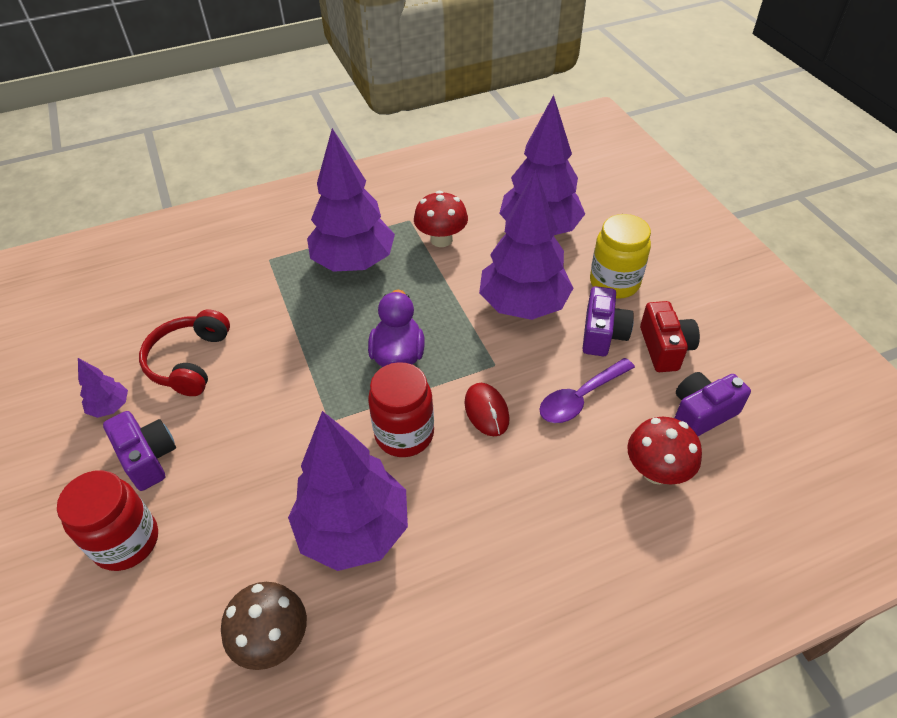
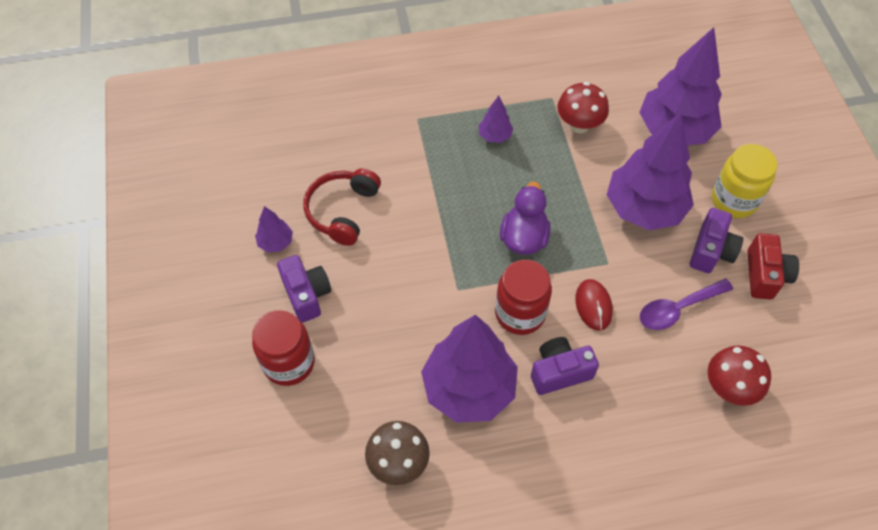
camera: 10 degrees right, 10 degrees up
(354, 263) = (495, 136): purple tree -> purple tree, size x0.43
(701, 413) = (782, 343): purple camera -> purple camera (559, 372)

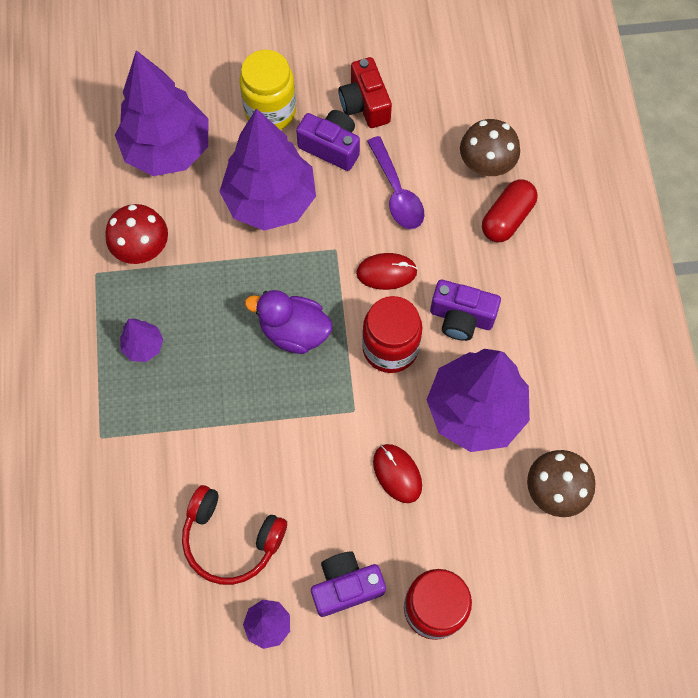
camera: 85 degrees left, 10 degrees up
(404, 327) = (397, 474): none -> red mouse
(559, 372) = (461, 317): purple camera -> purple camera turned 60 degrees counterclockwise
(673, 410) = (507, 218): none -> red capsule
(729, 387) = (486, 165): red mushroom -> brown mushroom
(765, 275) = (365, 104): red camera -> red camera turned 120 degrees counterclockwise

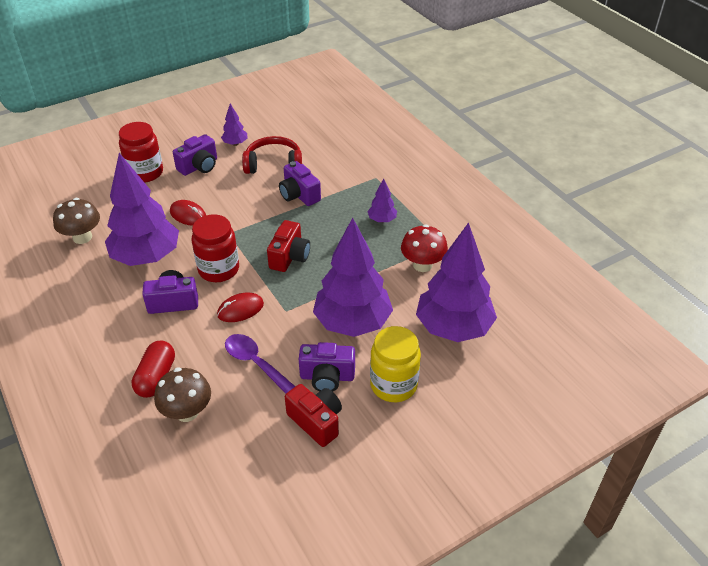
camera: 155 degrees right, 25 degrees down
(227, 447) = (299, 195): none -> purple camera
(294, 331) = (289, 257): purple duck -> red camera

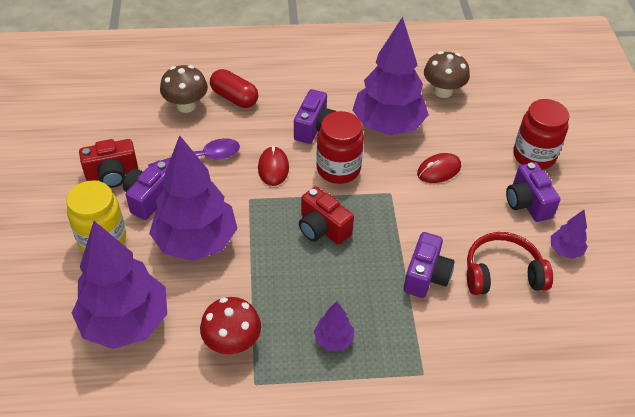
camera: 115 degrees right, 5 degrees up
(273, 164) = (502, 273): red headphones -> red headphones turned 120 degrees counterclockwise
(299, 195) = (426, 276): purple camera -> purple camera turned 120 degrees clockwise

